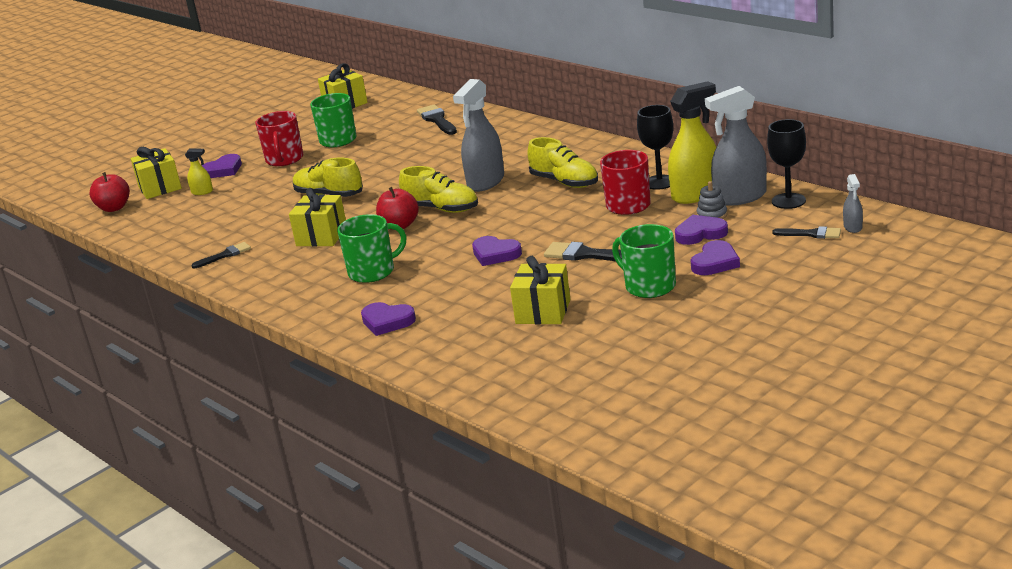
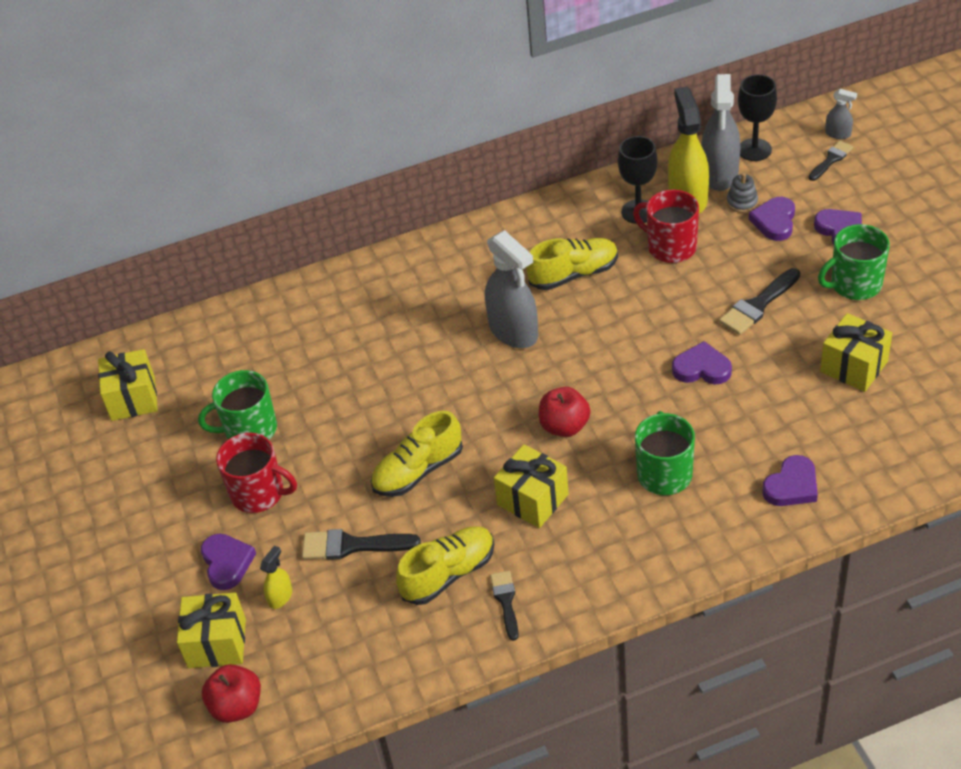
camera: 65 degrees left, 20 degrees up
(437, 120) = (288, 327): black brush -> black brush (352, 545)
(441, 209) = (551, 382): yellow shoe -> yellow shoe (448, 574)
(495, 254) = (702, 368): purple heart -> purple heart turned 135 degrees counterclockwise

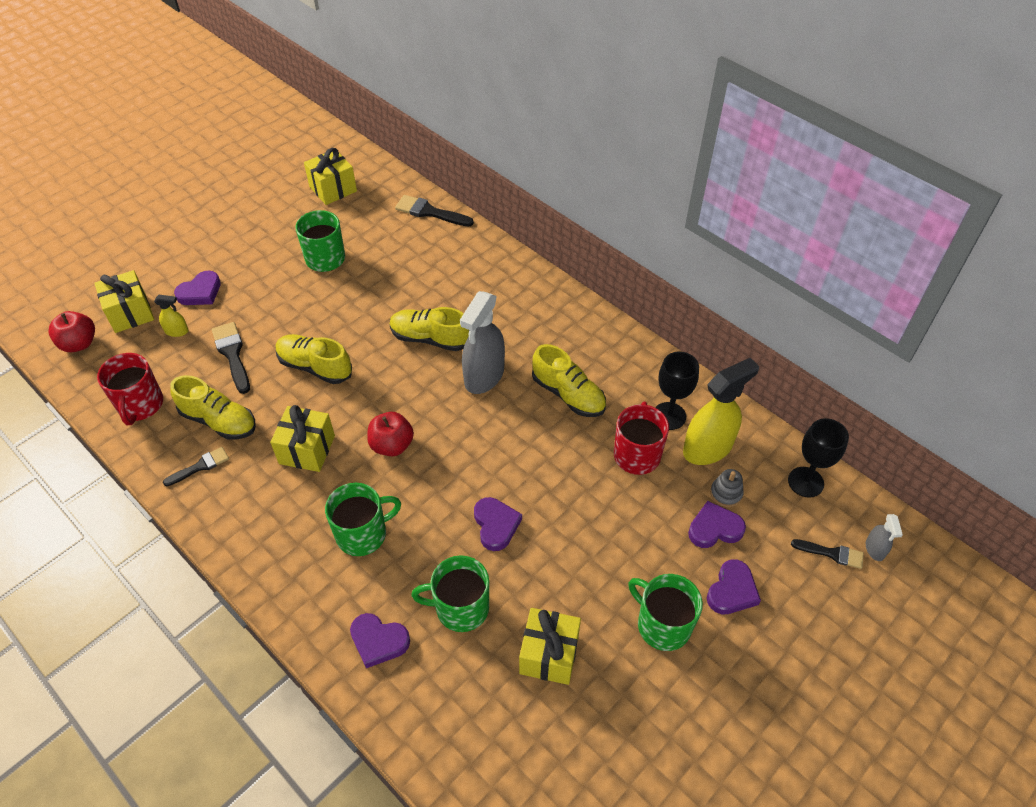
camera: 60 degrees right, 5 degrees up
(259, 493) = (267, 285): red mug -> red mug (140, 405)
(436, 362) = (430, 338): none -> yellow shoe
(719, 174) = (754, 463): grey spray bottle -> none
(758, 305) = (595, 547): black brush -> black brush (430, 212)
(781, 416) = (460, 608): none -> green mug

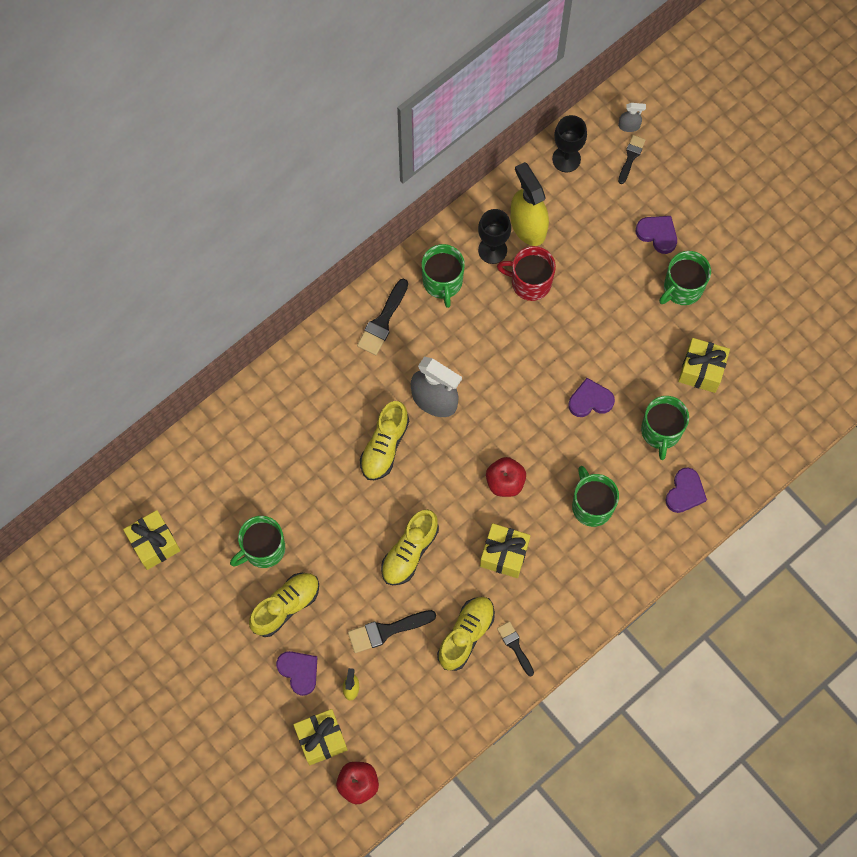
camera: 85 degrees left, 20 degrees up
(140, 405) = (441, 710): red mug -> none
(430, 212) = (206, 441): black brush -> black brush (382, 321)
(568, 394) = (462, 329): yellow shoe -> yellow shoe (286, 606)
(621, 374) = (443, 282): none -> green mug
(714, 528) = (604, 236): purple heart -> none
(726, 493) = (572, 221): grey stacking toy -> none

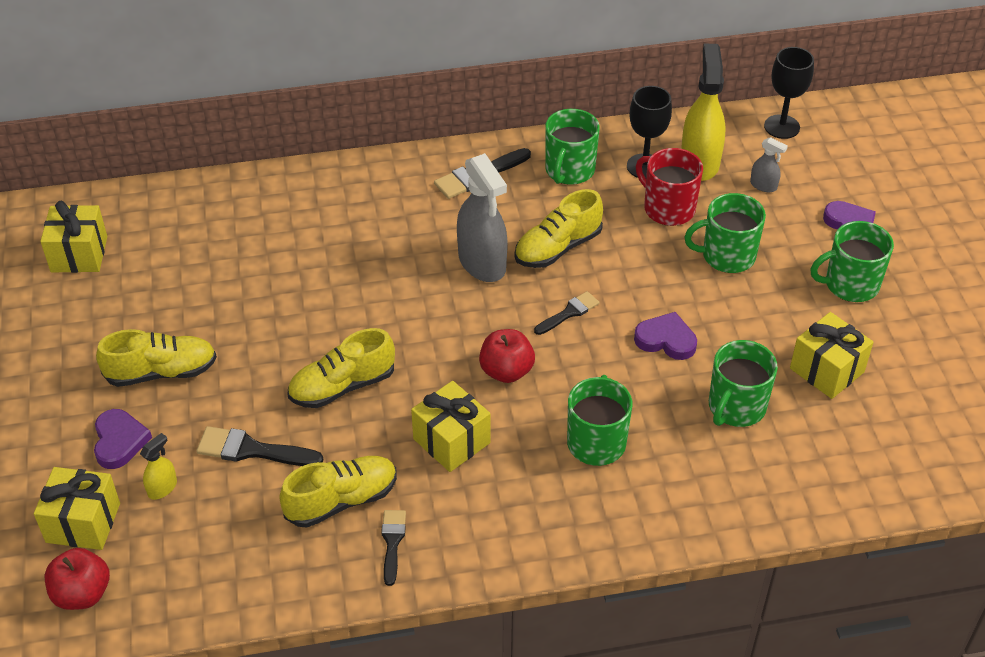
camera: 30 degrees right, 25 degrees down
(263, 549) = (185, 309): green mug -> green mug (727, 256)
(384, 446) = (394, 279): yellow shoe -> yellow shoe (557, 248)
(629, 126) = (873, 127): grey spray bottle -> grey spray bottle (763, 185)
(631, 157) = (859, 152): black brush -> black brush (569, 313)
(685, 492) = (727, 483): purple heart -> none

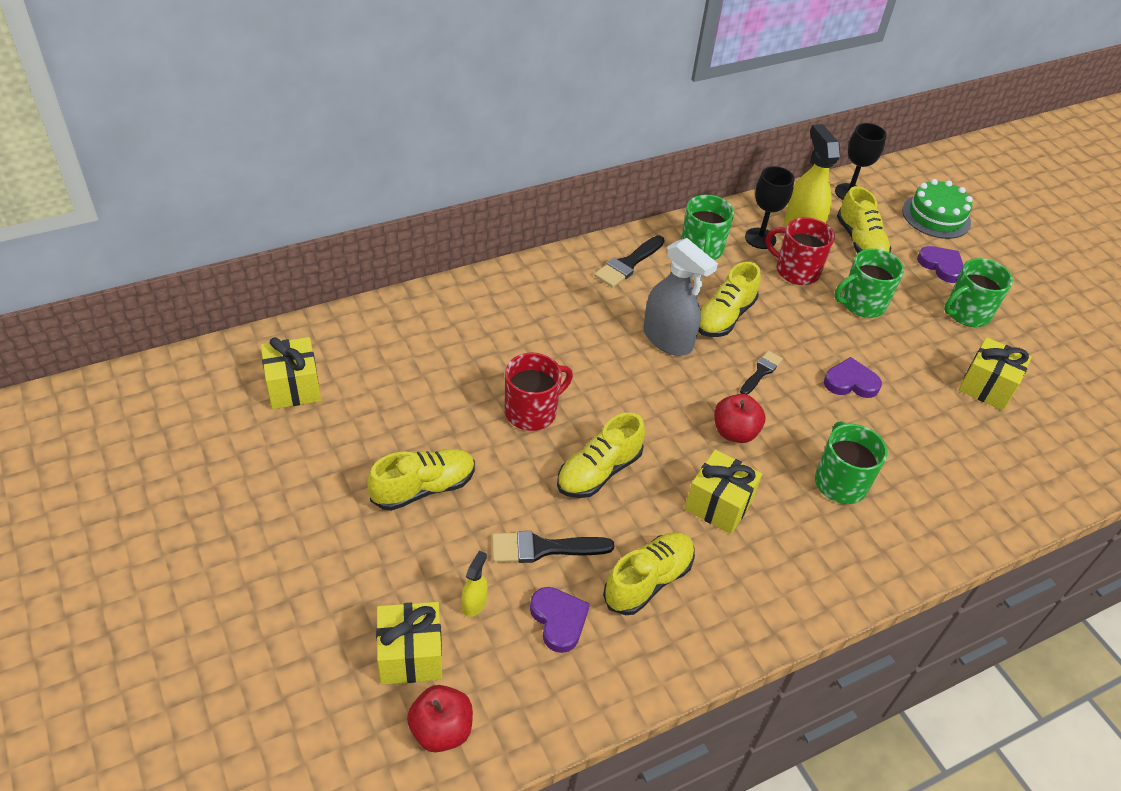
camera: 20 degrees left, 0 degrees up
(119, 441) = (412, 564): purple heart -> purple heart (559, 620)
(302, 315) = (532, 411): none -> red mug
(392, 542) = (712, 611): black brush -> none
(736, 407) = (934, 431): green mug -> none
(763, 185) = (860, 242): grey spray bottle -> yellow shoe
(876, 167) = (936, 216): none -> green cake

